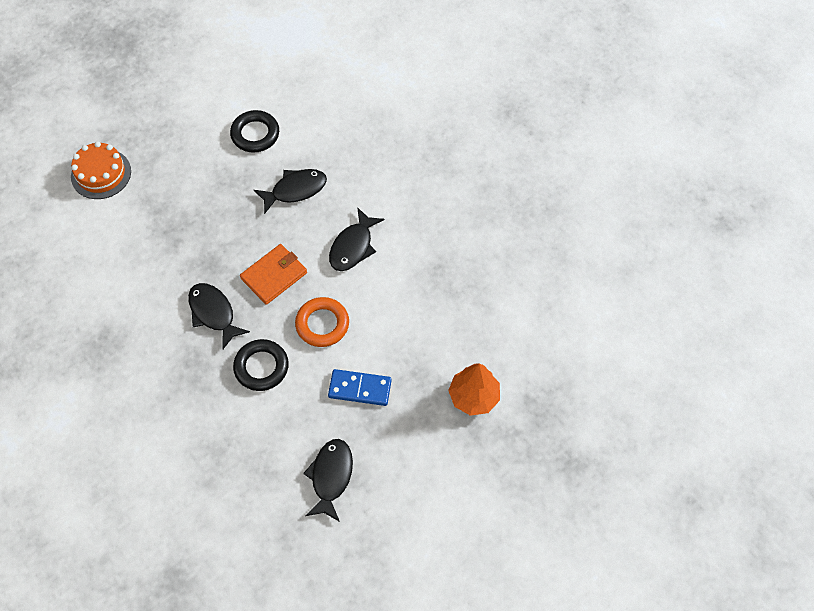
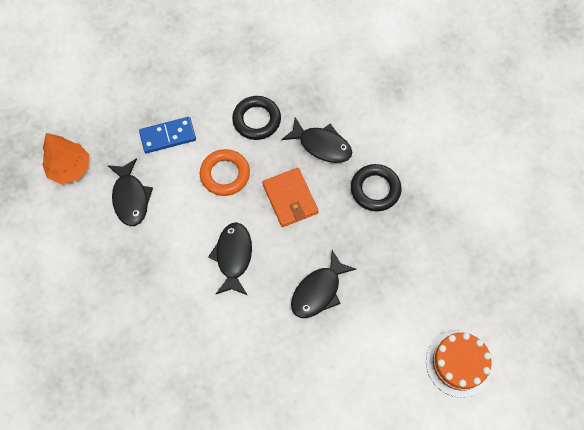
camera: 155 degrees right, 5 degrees up
(101, 174) = (508, 226): orange cake -> orange cake (459, 363)
(255, 134) = (394, 336): black ring -> black ring (375, 189)
(274, 275) = (290, 199): orange wallet -> orange wallet turned 45 degrees counterclockwise
(331, 477) = (160, 66): black fish -> black fish (131, 198)

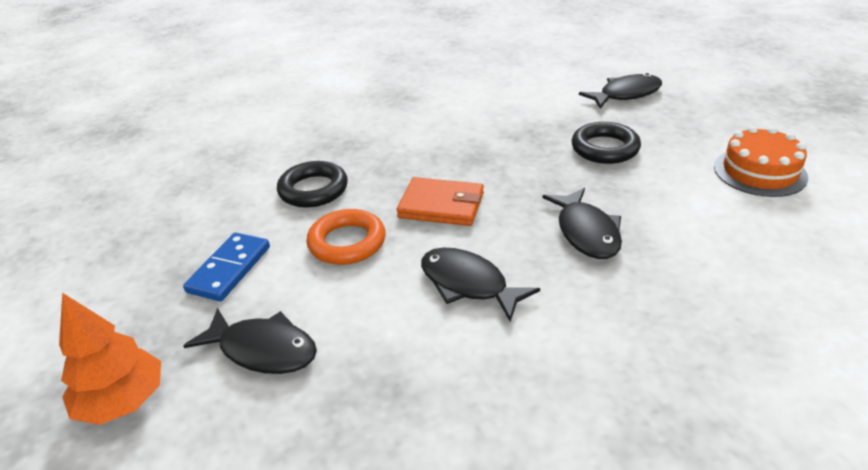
camera: 50 degrees left, 30 degrees down
(321, 145) = (404, 159): black fish -> black fish (626, 94)
(375, 189) = (497, 147): black ring -> black ring (605, 148)

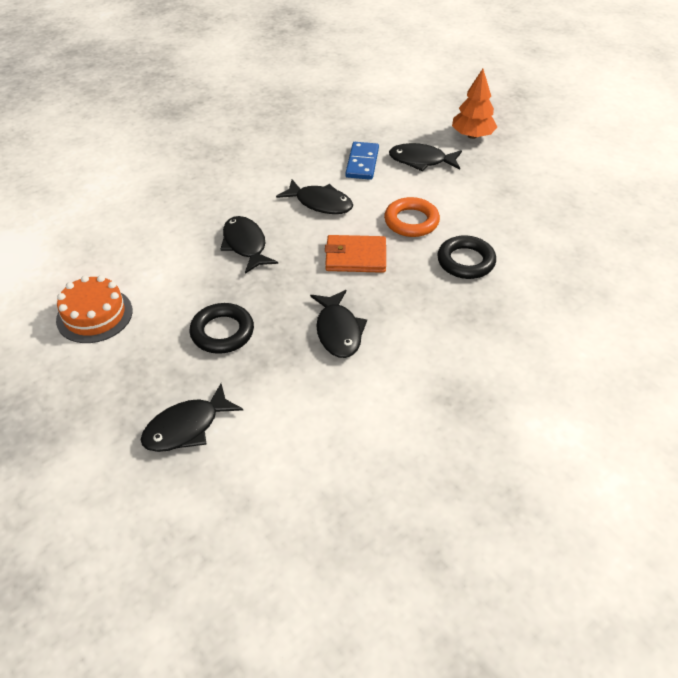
camera: 165 degrees right, 10 degrees up
(229, 269) = (477, 197): blue domino -> blue domino (362, 163)
(483, 141) = (338, 331): none -> black fish

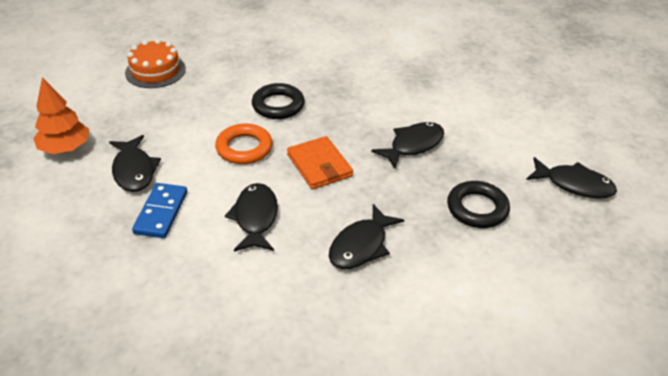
camera: 120 degrees left, 5 degrees down
(94, 315) = (548, 310): orange cake -> orange cake (155, 71)
(362, 163) = (161, 212): blue domino -> blue domino turned 60 degrees counterclockwise

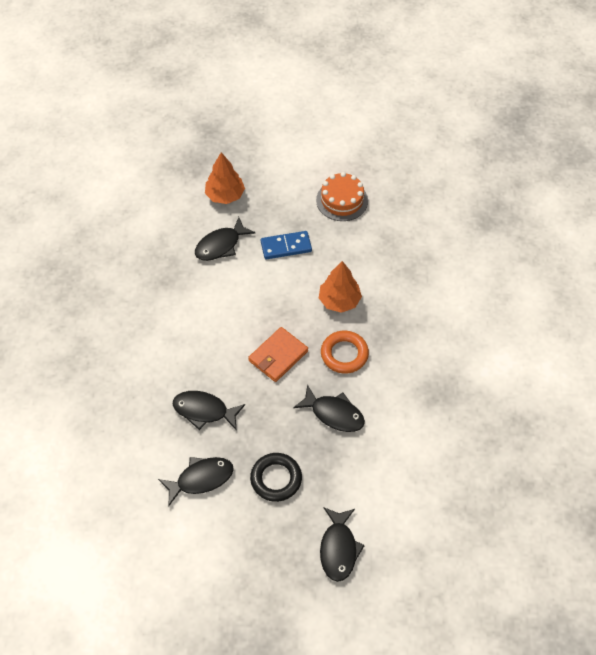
camera: 70 degrees right, 15 degrees up
(161, 212) = (187, 280): blue domino -> blue domino (286, 246)
(244, 148) = (275, 300): orange ring -> orange ring (344, 354)
(255, 218) = (205, 337): black fish -> black fish (201, 479)
(278, 105) = (339, 301): black ring -> orange tree

